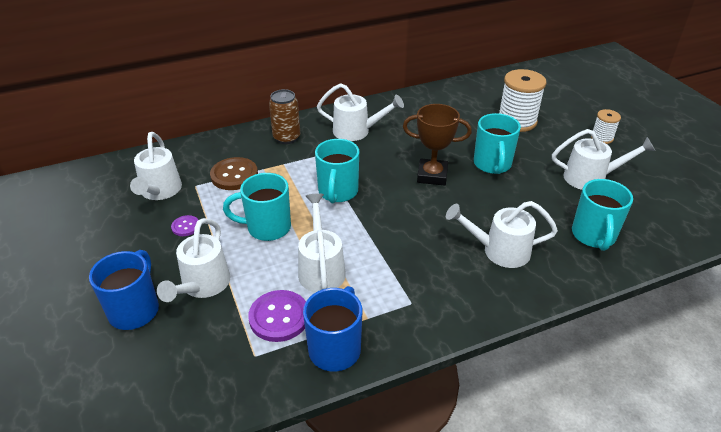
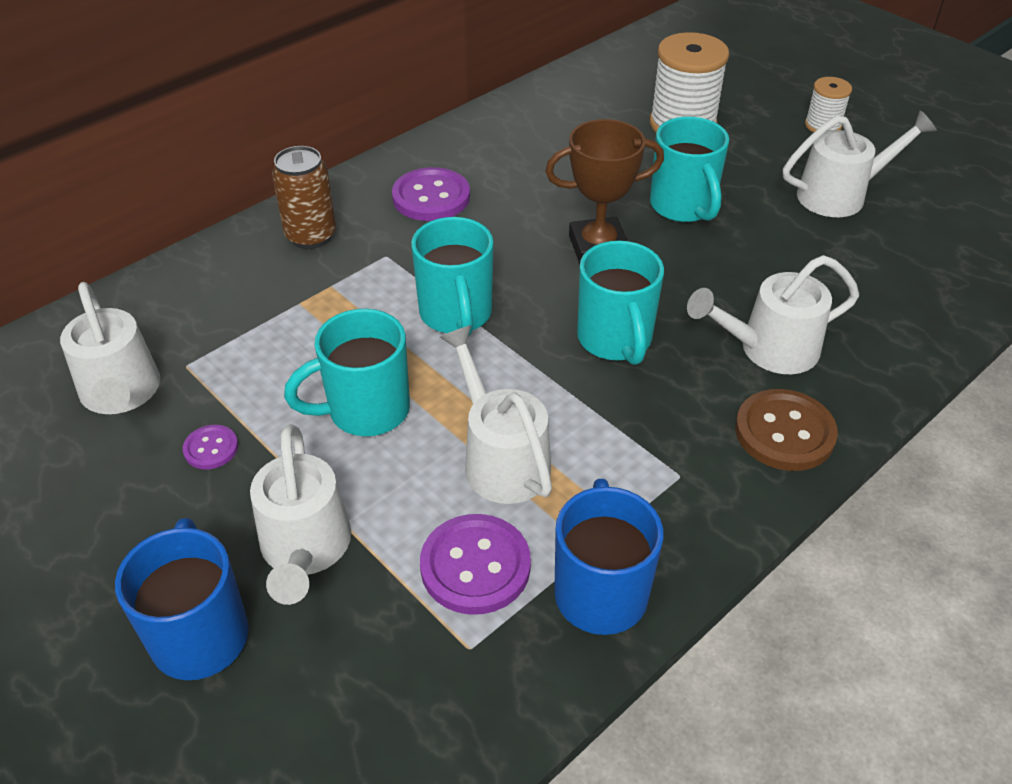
camera: 20 degrees left, 5 degrees up
(234, 175) = (251, 328): brown button -> brown button (784, 432)
(357, 131) = (431, 197): white watering can -> purple button
(593, 236) = (892, 289): turquoise mug -> turquoise mug (615, 340)

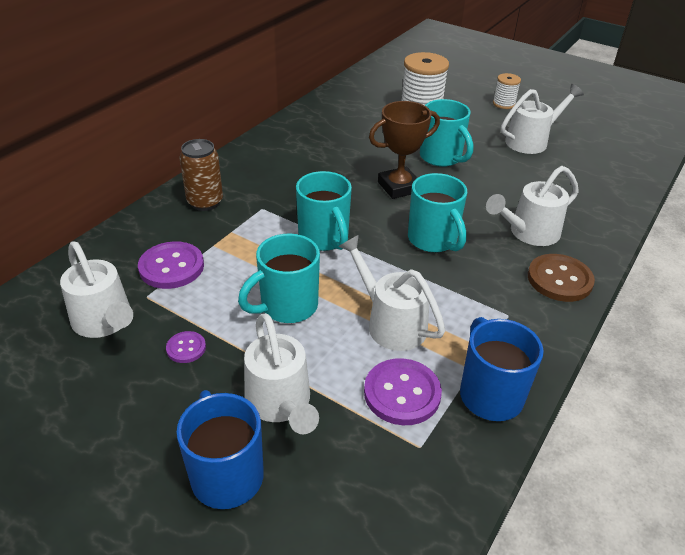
camera: 15 degrees left, 5 degrees down
(431, 197) = (278, 169): purple button -> purple button (171, 267)

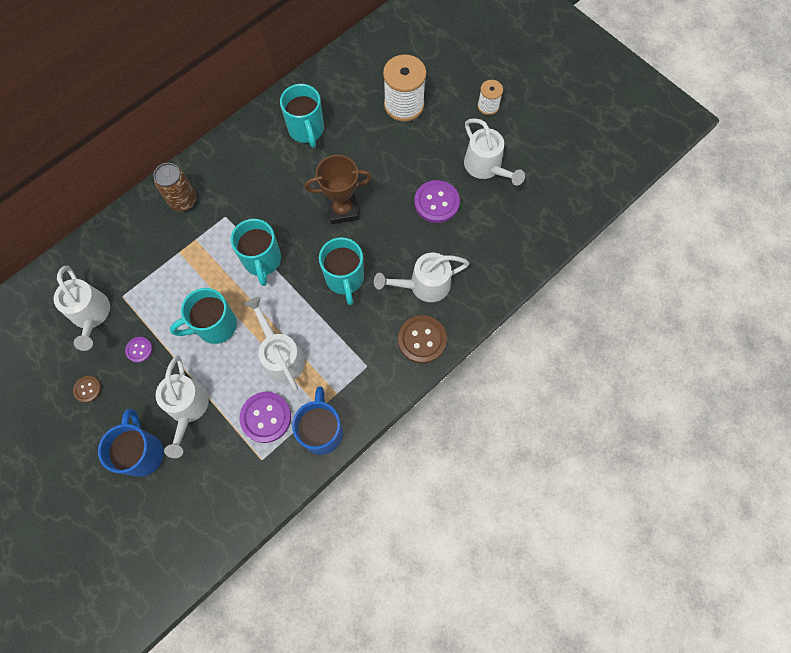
camera: 15 degrees right, 30 degrees up
(115, 407) = (87, 389): none -> brown button
(171, 267) = (144, 270): purple button -> purple button (436, 202)
(442, 158) = (394, 177): turquoise mug -> turquoise mug (306, 130)
(532, 141) = (486, 167): white watering can -> white watering can turned 75 degrees clockwise

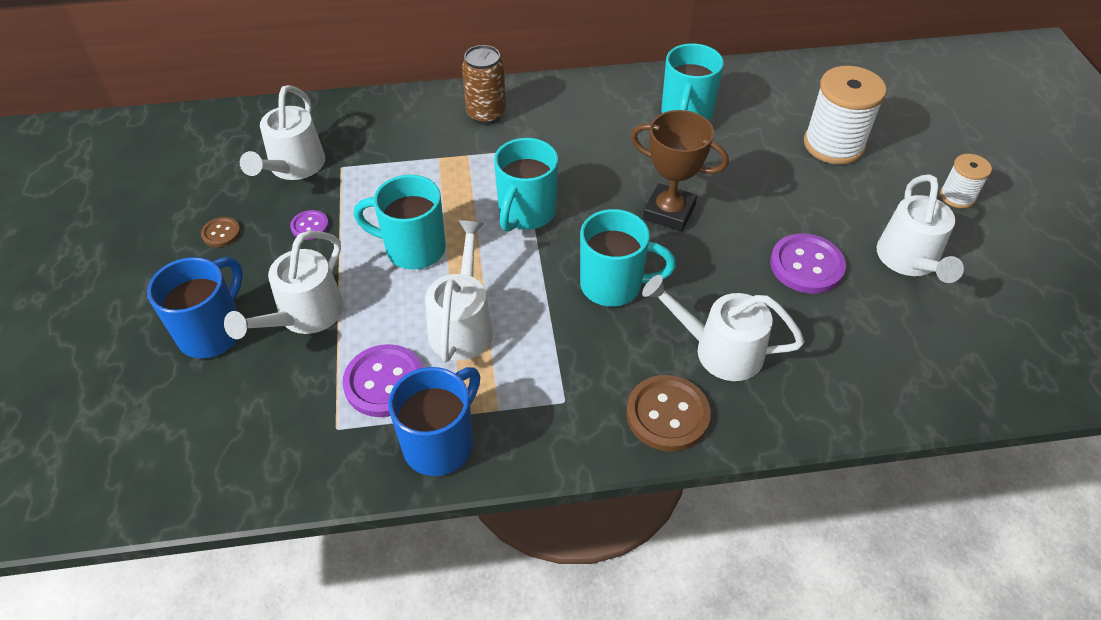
camera: 35 degrees right, 20 degrees down
(345, 279) = (614, 285): turquoise mug -> turquoise mug turned 105 degrees counterclockwise

